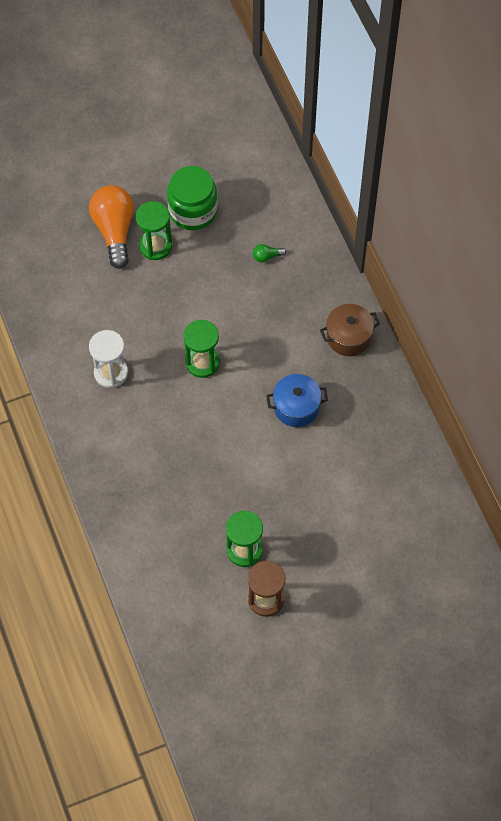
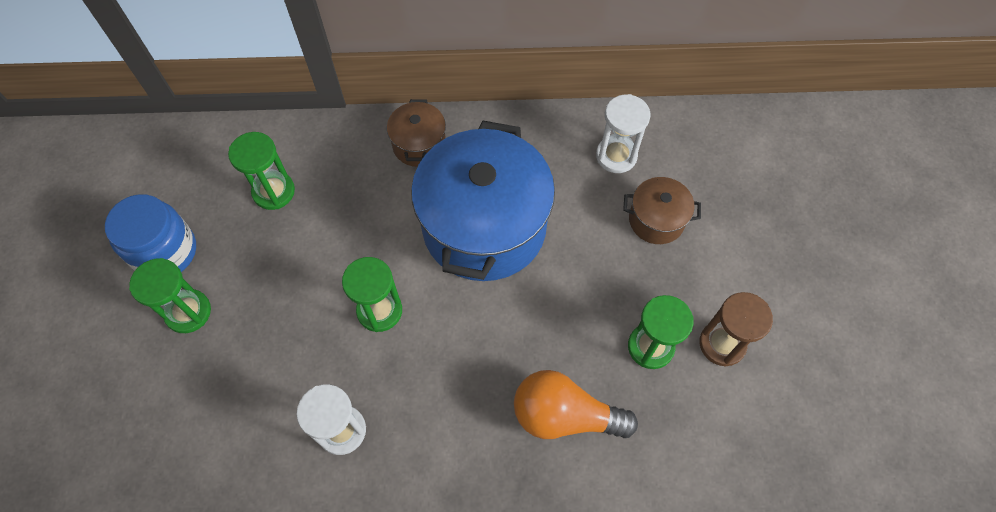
camera: 70 degrees left, 0 degrees up
(114, 230) = (136, 355): orange light bulb -> orange light bulb (565, 415)
(193, 211) = (165, 251): green jar -> blue jar
(267, 256) = (273, 192): green light bulb -> green hourglass
(296, 407) = (484, 227): blue pot -> blue pot, size x2.19
(353, 527) = (656, 220): none -> brown pot
(400, 482) = (616, 156): none -> white hourglass

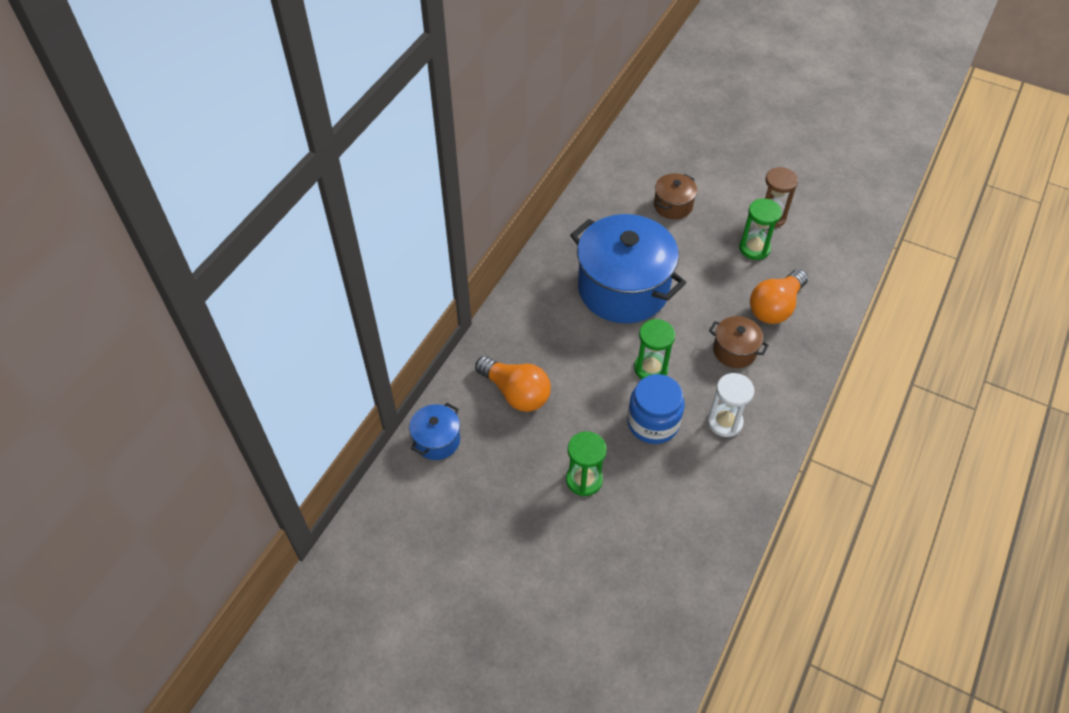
camera: 60 degrees left, 10 degrees down
(165, 251) = (523, 478): blue jar -> blue jar (653, 423)
(178, 152) = (437, 440): none -> blue pot
(273, 192) = (516, 393): green hourglass -> orange light bulb
(419, 145) = (535, 295): brown pot -> brown pot (734, 351)
(616, 156) = (615, 202): white hourglass -> none

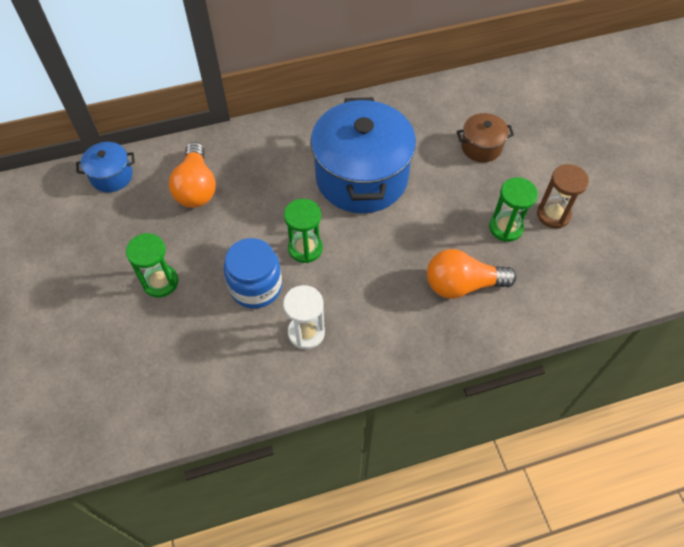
camera: 45 degrees right, 5 degrees up
(734, 351) = (384, 289): brown pot -> none

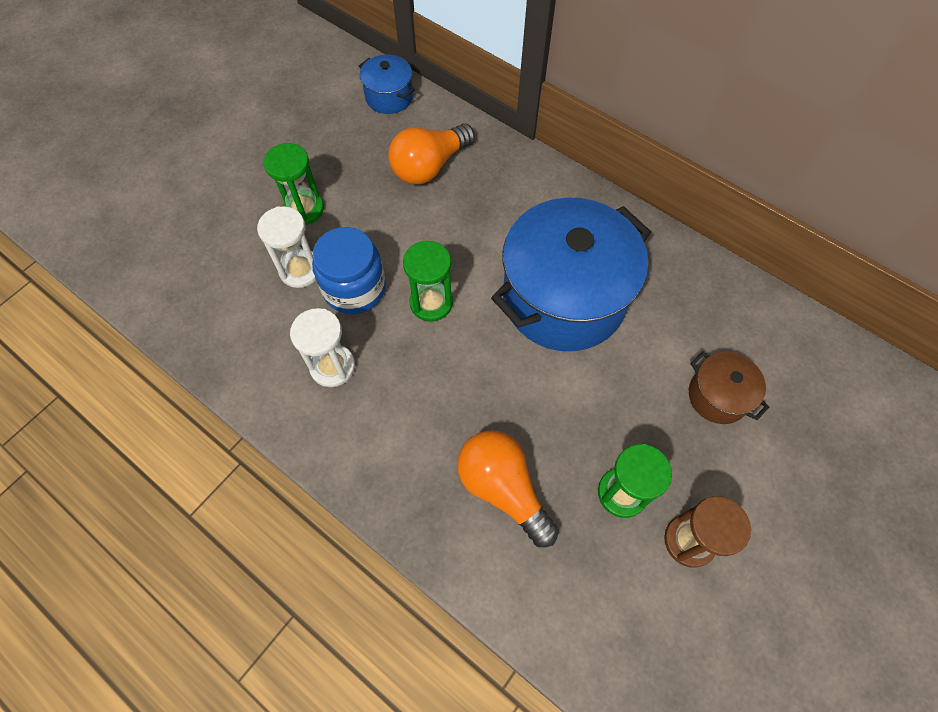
camera: 55 degrees right, 5 degrees up
(211, 312) = (300, 270): none -> white hourglass

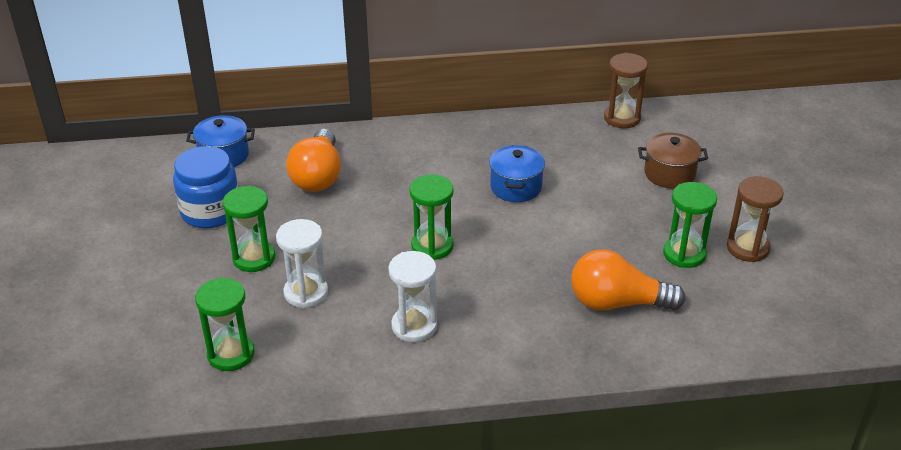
camera: 45 degrees left, 25 degrees down
(199, 282) = (231, 354): none -> green hourglass
(354, 288) = (364, 275): blue jar -> blue jar (210, 211)
(563, 298) = (516, 187): blue pot -> blue pot, size x0.46
(749, 299) = (622, 118): none -> brown hourglass

